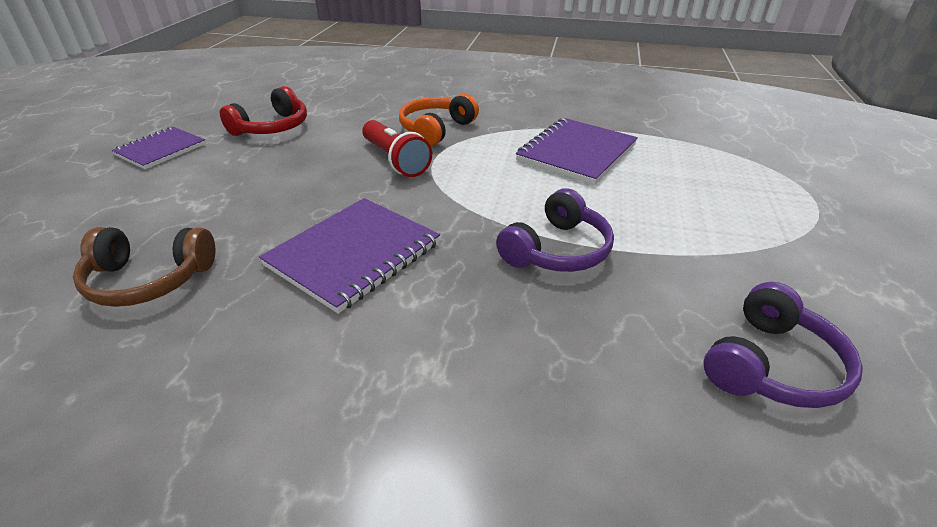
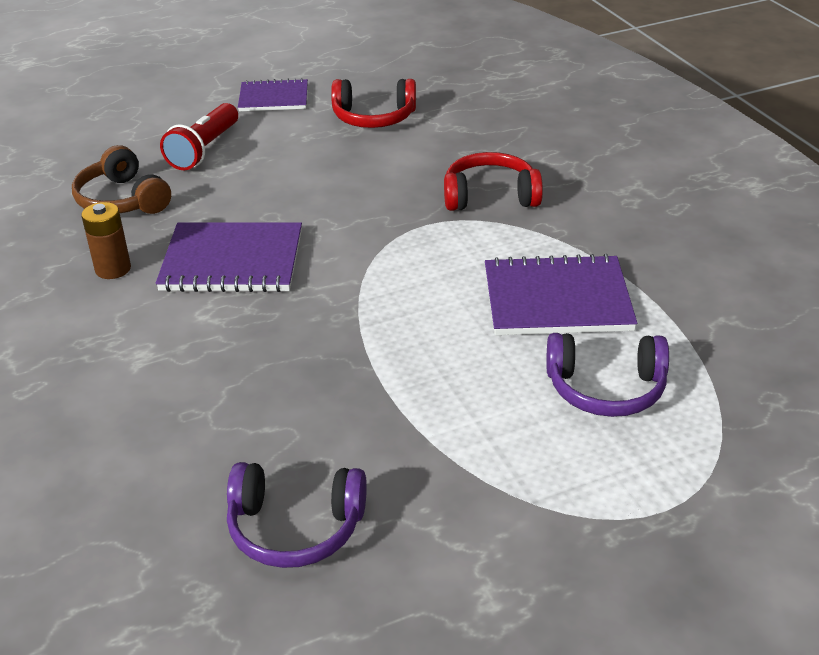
camera: 55 degrees right, 0 degrees up
(255, 331) = (113, 269): none -> brown battery
(395, 160) = (397, 206): red flashlight -> red flashlight (204, 150)
(436, 129) = (490, 196): orange headphones -> red headphones
(557, 250) = (347, 357): purple headphones -> purple headphones (606, 389)

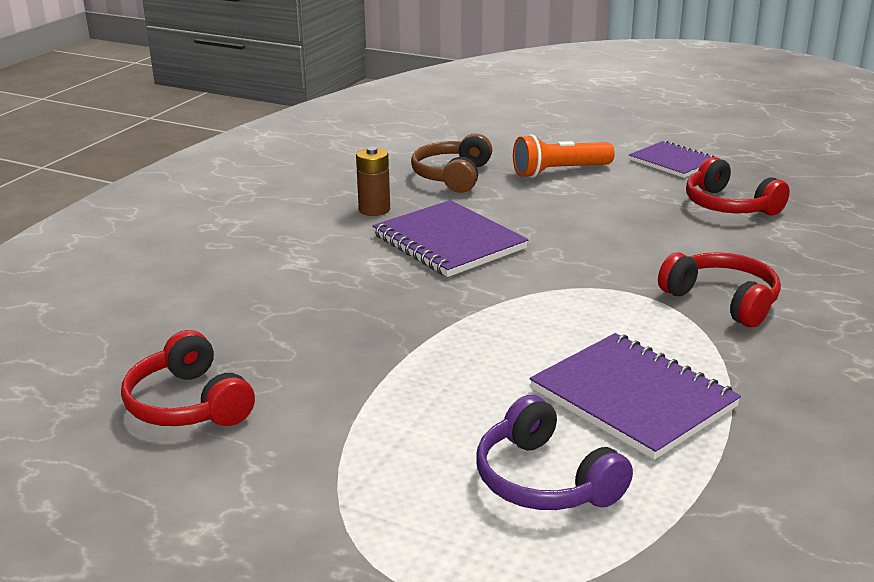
camera: 50 degrees right, 10 degrees down
(204, 150) = (559, 172): red flashlight -> orange flashlight
(295, 528) = (188, 404): purple headphones -> red headphones

